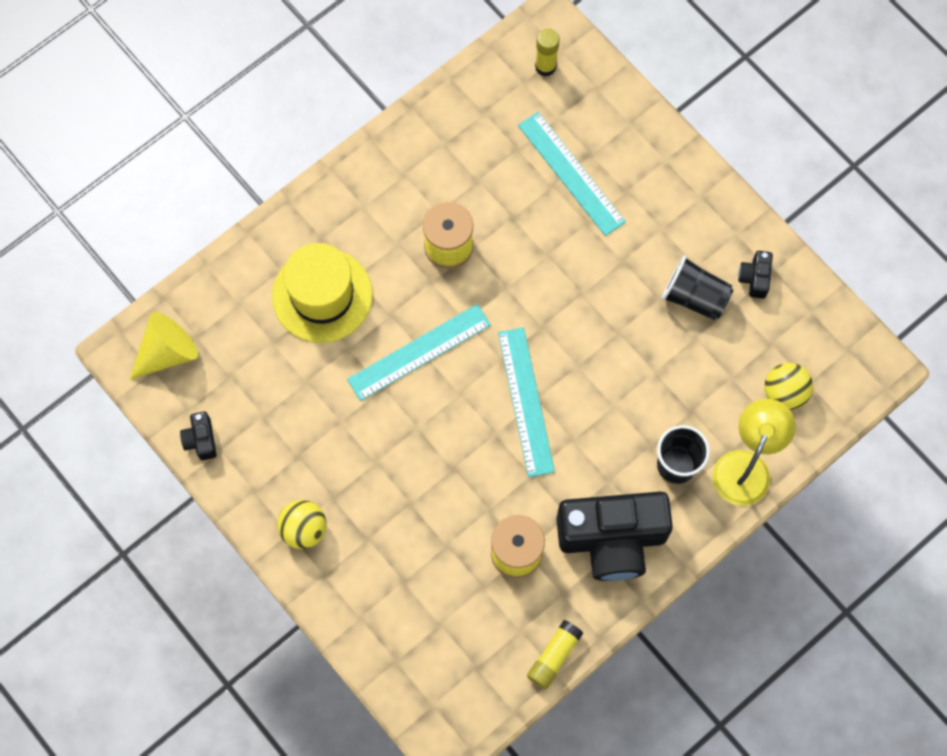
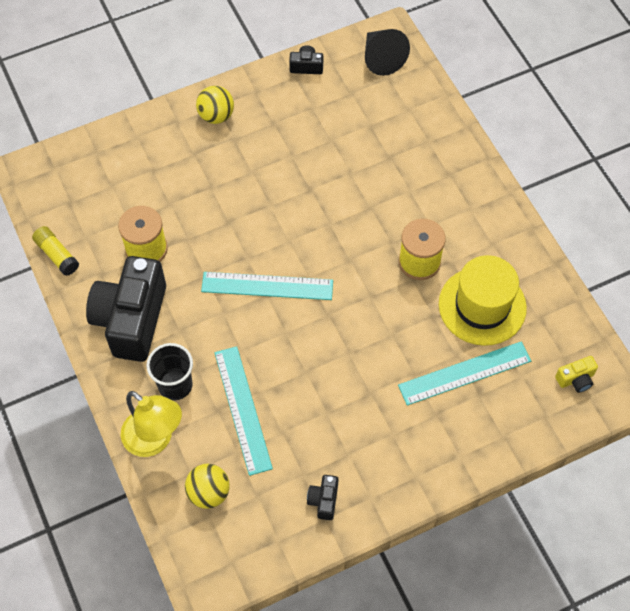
camera: 105 degrees right, 10 degrees down
(167, 352) = (381, 58): yellow cone -> black cone
(322, 295) = (400, 164): yellow hat -> yellow hat (482, 306)
(419, 352) = (332, 220): turquoise ruler -> turquoise ruler (242, 409)
(545, 66) = (575, 379): yellow glue stick -> yellow camera
(694, 297) = (320, 443): black cup -> none
(754, 278) = (324, 500): black camera -> black camera turned 105 degrees counterclockwise

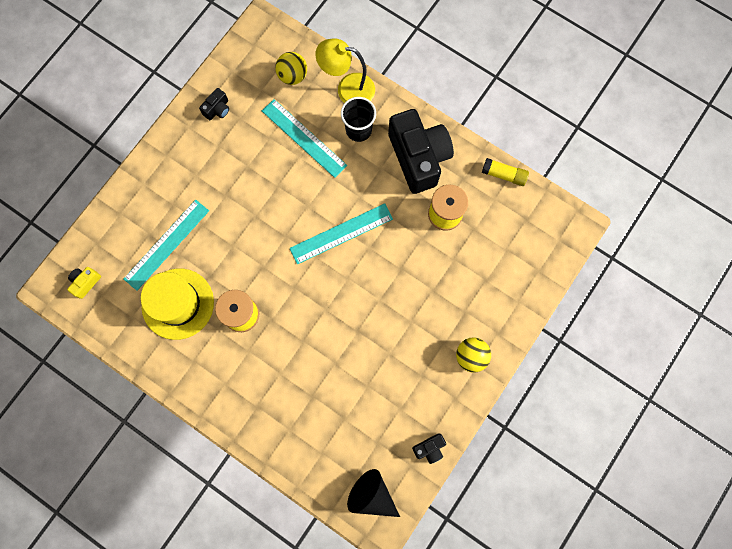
camera: 150 degrees right, 15 degrees up
(324, 500) = (217, 109): black camera -> black camera turned 60 degrees clockwise

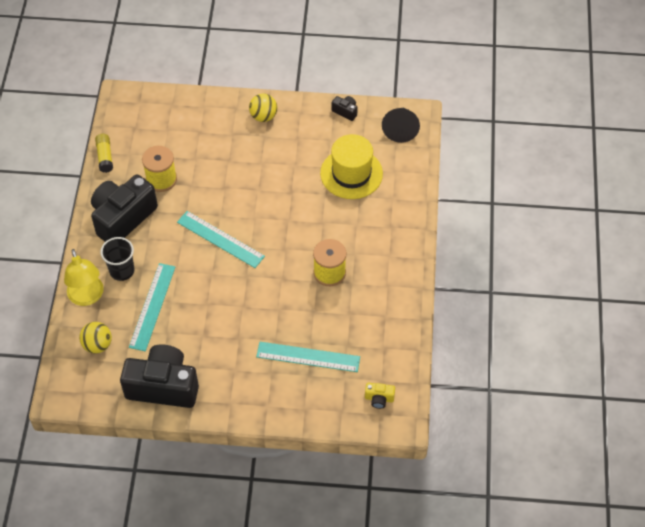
camera: 120 degrees left, 20 degrees down
(178, 304) = (351, 321): yellow hat -> yellow hat (351, 173)
(217, 109) = (163, 386): black camera -> black camera, size x2.45

